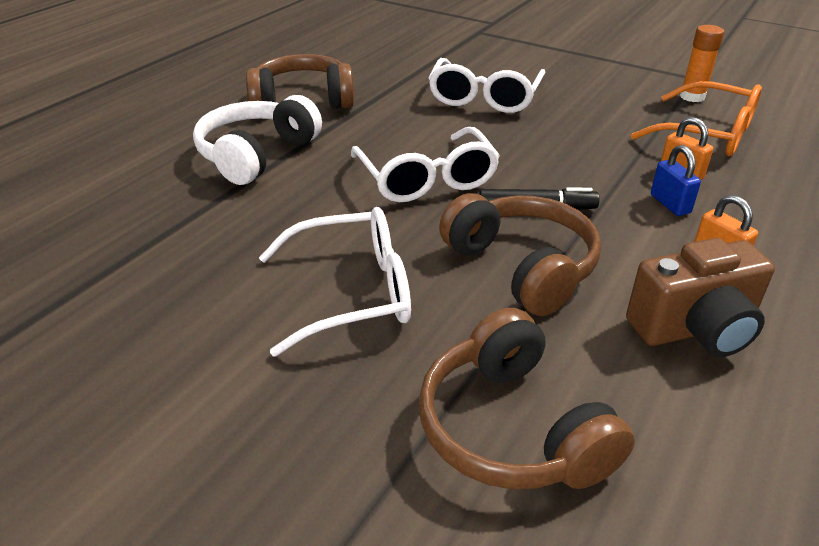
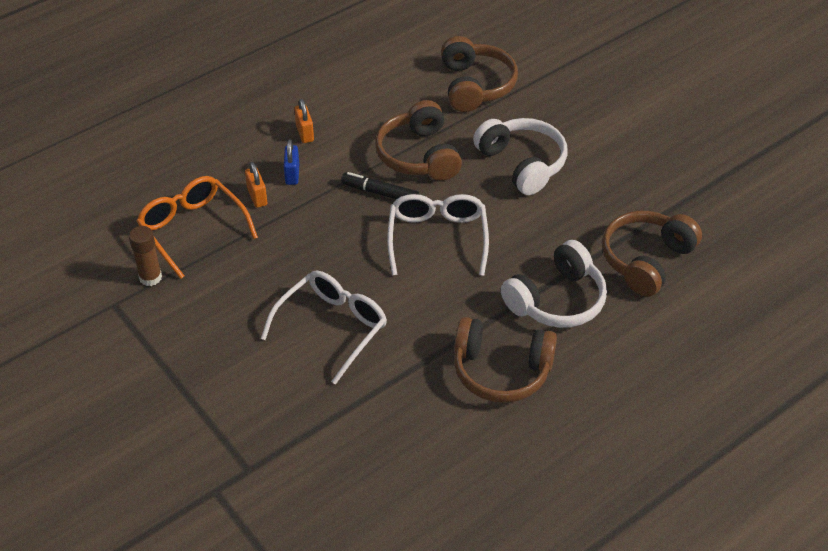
camera: 160 degrees left, 10 degrees up
(139, 211) = (646, 260): none -> brown headphones
(351, 293) = (522, 164): white glasses -> white headphones
(692, 97) = (150, 277): orange glue stick -> brown glue stick
(694, 329) = (359, 102): brown camera -> none

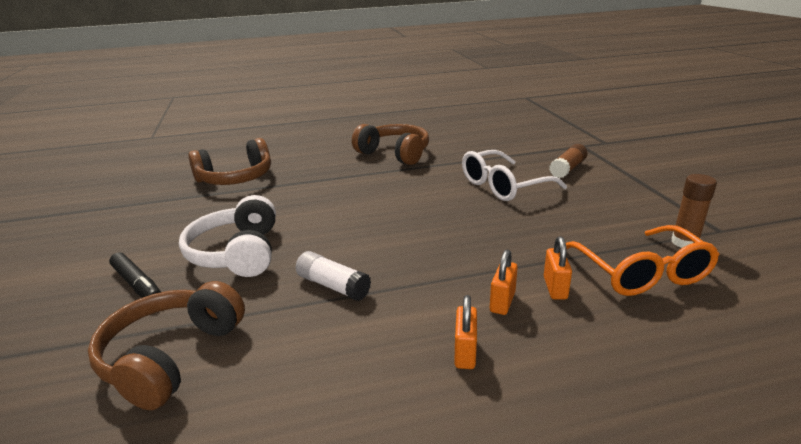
camera: 155 degrees left, 20 degrees down
(263, 390) = (567, 169): none -> brown glue stick
(292, 174) = (502, 302): blue padlock -> orange padlock
(380, 193) = (406, 260): black marker -> black marker (137, 284)
(419, 155) = (333, 286): brown headphones -> white glue stick
(437, 239) = (378, 217): white glasses -> none
(556, 300) = (323, 172): white headphones -> none

